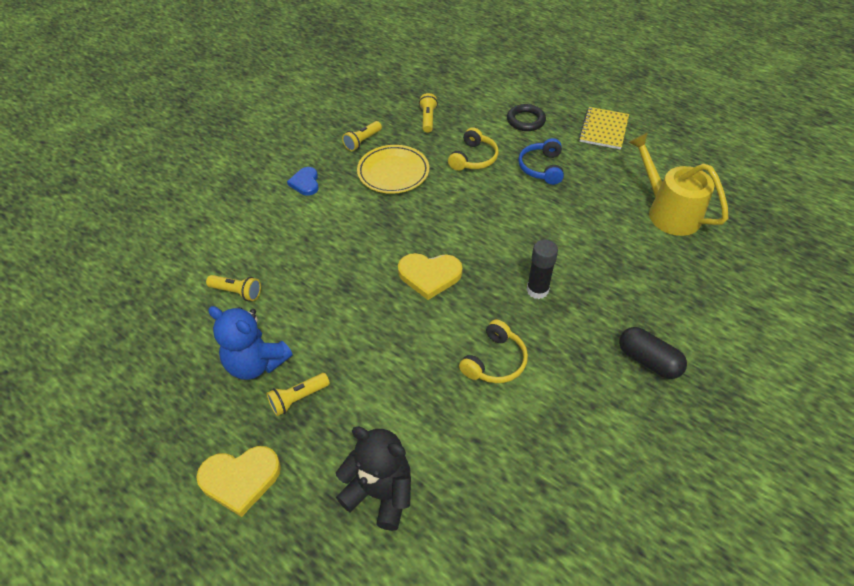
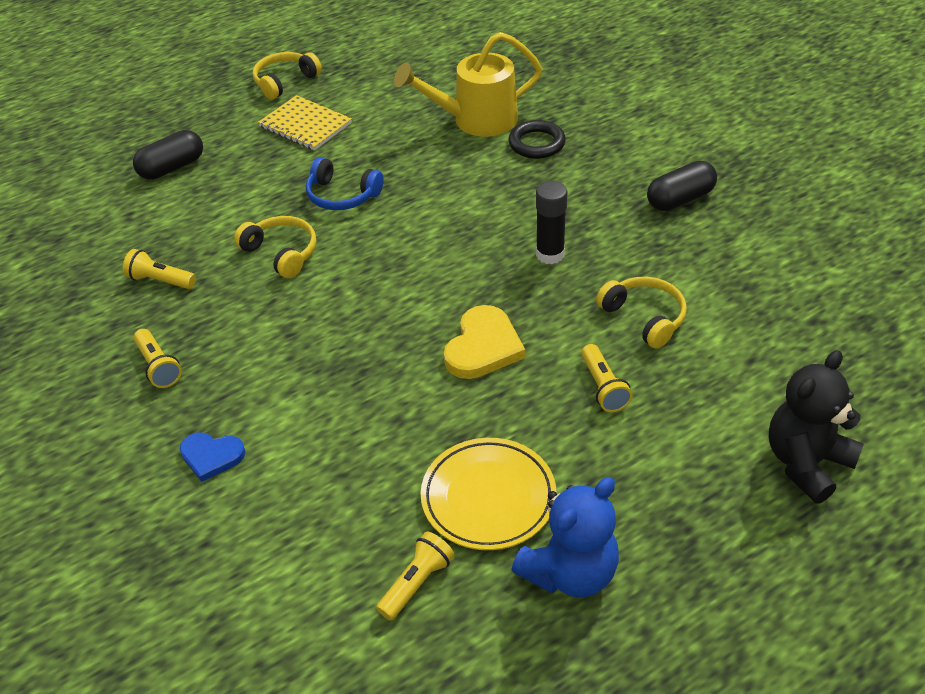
camera: 70 degrees left, 5 degrees down
(240, 479) = (763, 613): yellow heart -> none
(298, 398) = (647, 528): yellow flashlight -> yellow flashlight (603, 387)
(393, 172) = (256, 344): yellow plate -> yellow plate (488, 498)
(526, 89) = (172, 168): none -> black capsule
(526, 120) = (238, 185): black ring -> black ring (536, 143)
(644, 106) = (285, 81): none -> yellow headphones

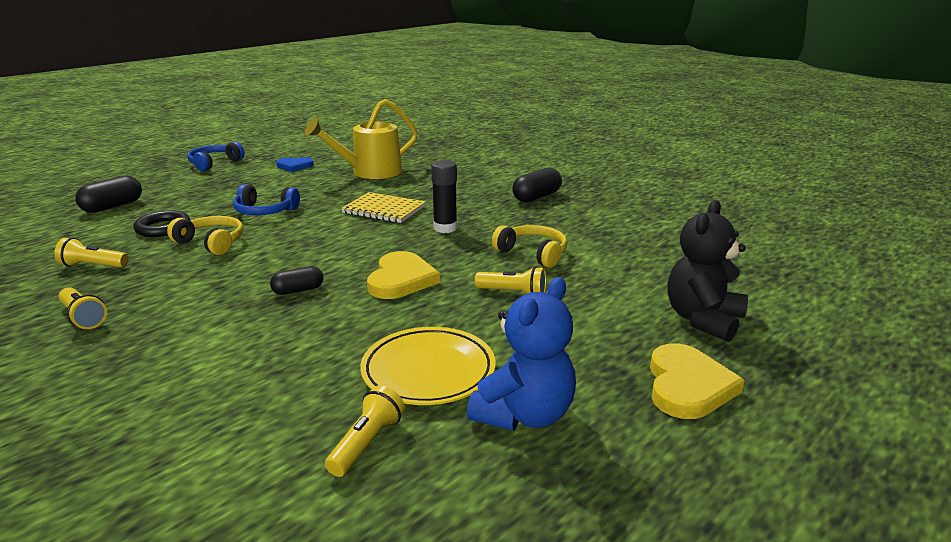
camera: 15 degrees left, 20 degrees down
(211, 456) = (134, 373): blue heart -> blue heart (294, 166)
(285, 81) = (214, 163): yellow headphones -> blue headphones
(305, 125) = (232, 181): yellow notebook -> yellow notebook (384, 209)
(370, 351) = (298, 290): none -> black capsule
(536, 143) = (419, 179): black ring -> black ring (163, 228)
(603, 387) = (513, 293): yellow flashlight -> yellow flashlight turned 45 degrees counterclockwise
(748, 560) = (688, 386): none -> yellow heart

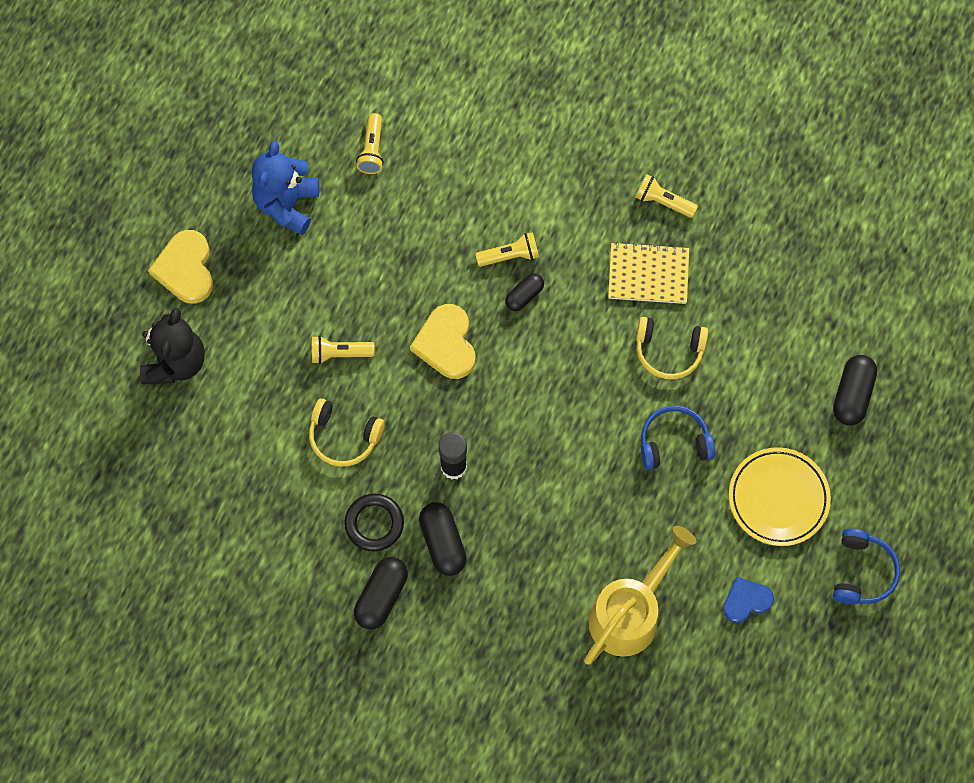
camera: 160 degrees right, 45 degrees up
(93, 266) = (737, 273): yellow flashlight -> yellow flashlight (510, 256)
(163, 228) = (746, 365): black ring -> black ring (374, 523)
(384, 209) = (544, 494): yellow notebook -> yellow notebook (648, 274)
(428, 371) = (365, 226): yellow plate -> yellow plate (778, 498)
(477, 206) = (443, 543): none -> black capsule

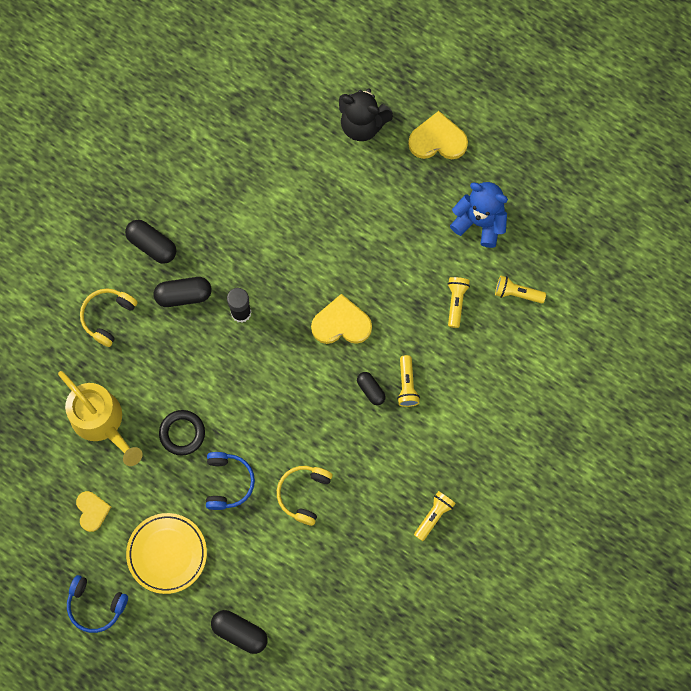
camera: 100 degrees right, 5 degrees up
(340, 353) = (347, 243): yellow flashlight -> yellow flashlight (456, 302)
(344, 437) = (280, 236): yellow headphones -> yellow headphones (107, 316)
(374, 523) = (208, 248): black ring -> black ring (182, 433)
(648, 274) = (372, 491): yellow notebook -> none
(746, 601) = (92, 511): blue heart -> yellow heart

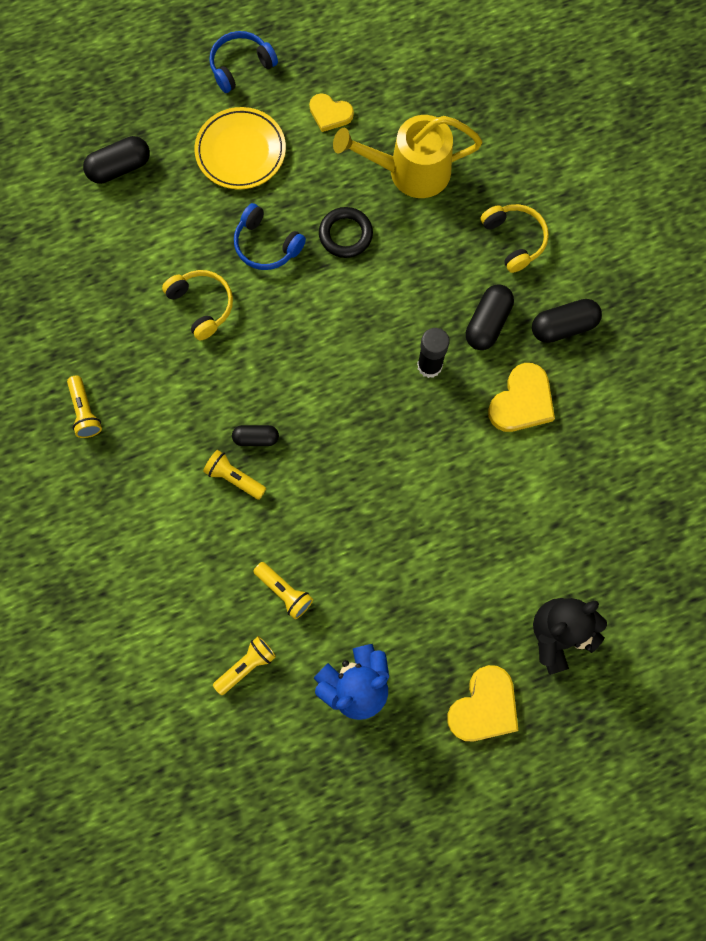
camera: 125 degrees right, 0 degrees up
(341, 323) = (347, 456): yellow heart -> yellow heart (522, 401)

